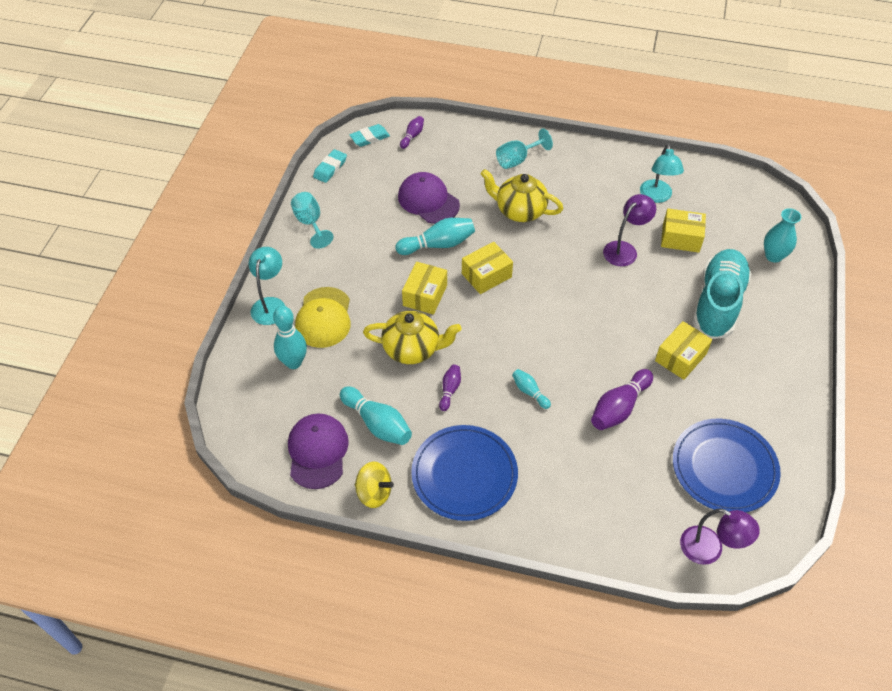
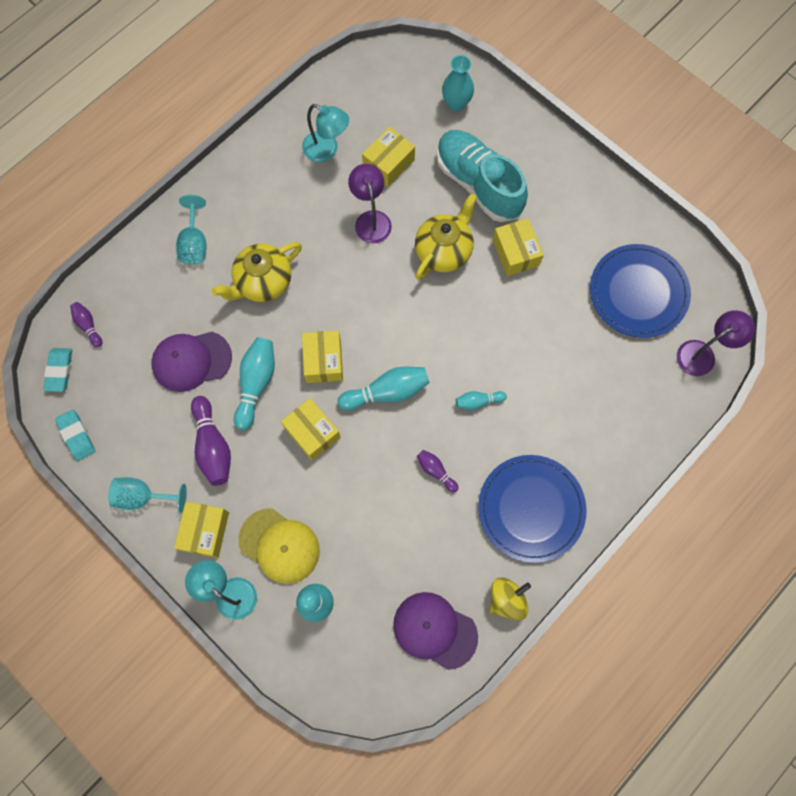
camera: 60 degrees left, 20 degrees up
(307, 269) = (205, 531): none -> yellow box
(377, 423) = (435, 558): turquoise bowling pin -> turquoise bowling pin (387, 392)
(412, 349) = (369, 479): yellow teapot -> yellow teapot (444, 250)
(619, 408) = (537, 336): purple bowling pin -> purple bowling pin (213, 446)

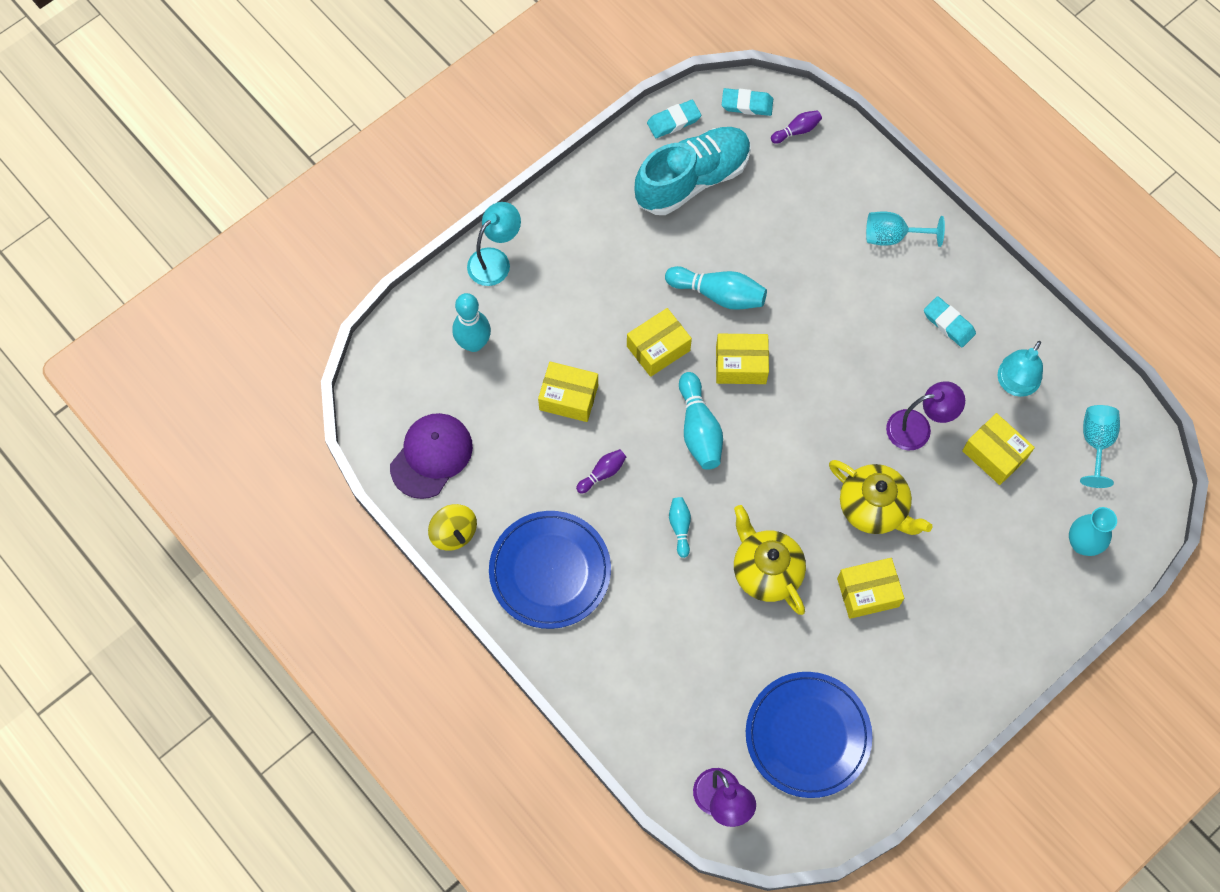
camera: 95 degrees right, 5 degrees down
(143, 496) = (603, 182): turquoise goblet -> turquoise goblet (1095, 443)
(191, 361) = (750, 230): purple cap -> none
(205, 531) = (560, 239): yellow box -> yellow box (568, 397)
(213, 446) = (651, 249): purple bowling pin -> none
(263, 282) = (841, 306): yellow teapot -> yellow teapot (766, 571)
(275, 198) = (948, 324): none -> turquoise eraser
(279, 545) = (537, 310): yellow cap -> none
(478, 184) = (964, 558): turquoise shoe -> turquoise shoe (692, 179)

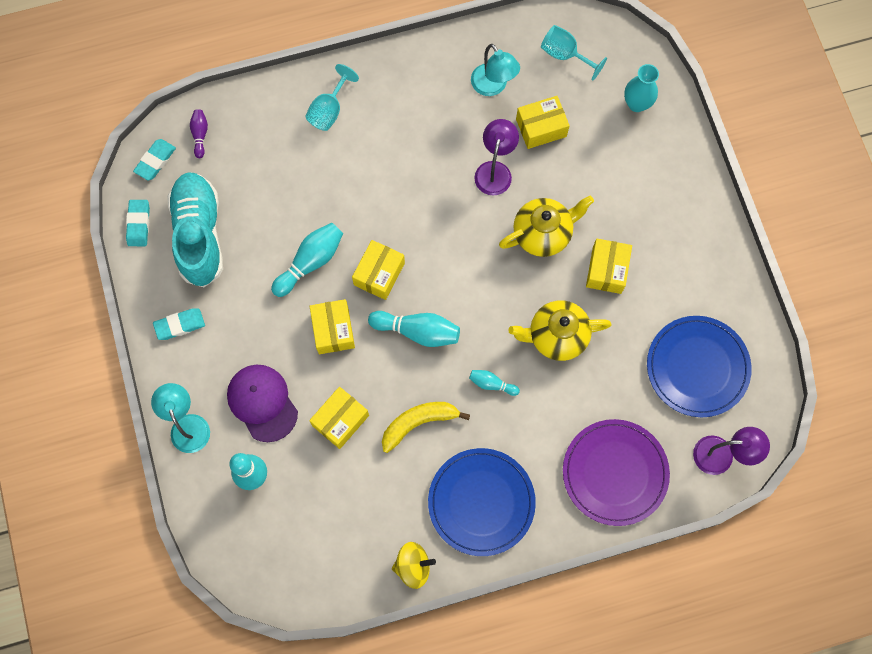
camera: 65 degrees left, 5 degrees up
(431, 456) = (337, 556): purple cap -> purple cap (262, 403)
(602, 473) = (418, 423): purple bowling pin -> yellow banana
(646, 694) = (615, 473): none -> purple plate
(948, 324) = (422, 107): turquoise eraser -> turquoise eraser (180, 325)

